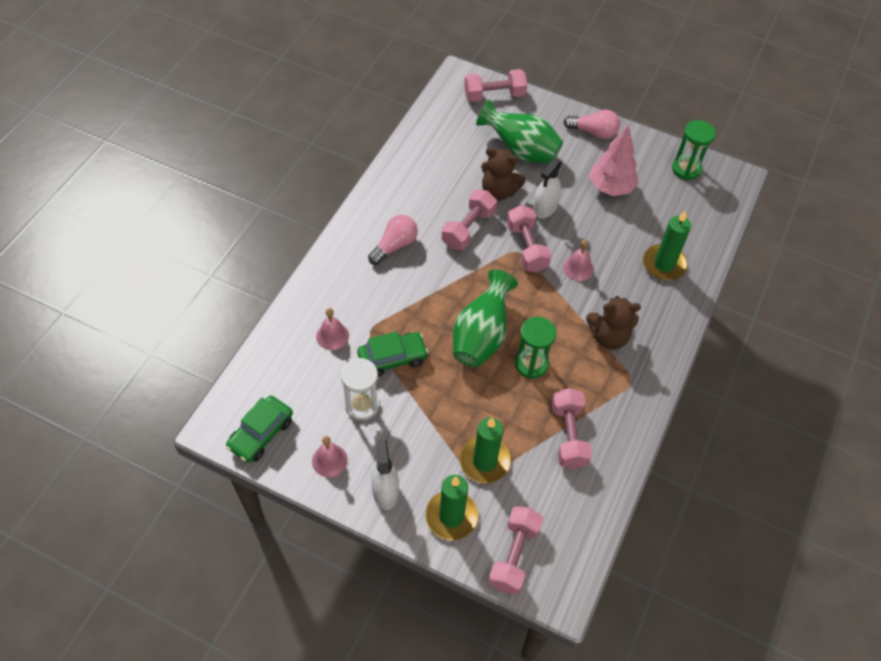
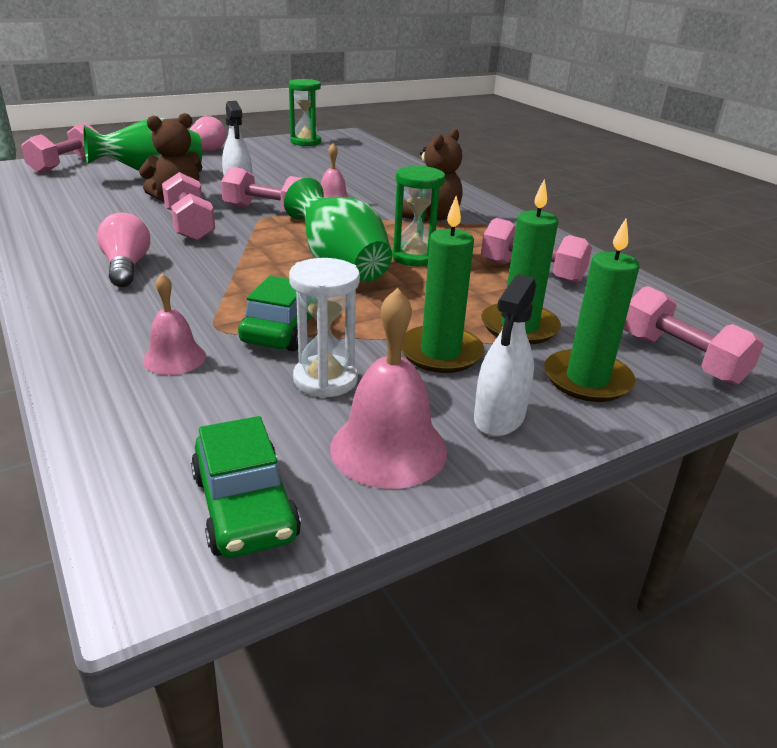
camera: 55 degrees left, 25 degrees down
(329, 460) = (388, 448): pink bell -> pink bell, size x1.62
(385, 491) = (499, 417): white spray bottle -> white spray bottle turned 90 degrees counterclockwise
(611, 187) = (271, 165): pink tree -> none
(664, 264) = (386, 176): green candle -> green candle (440, 353)

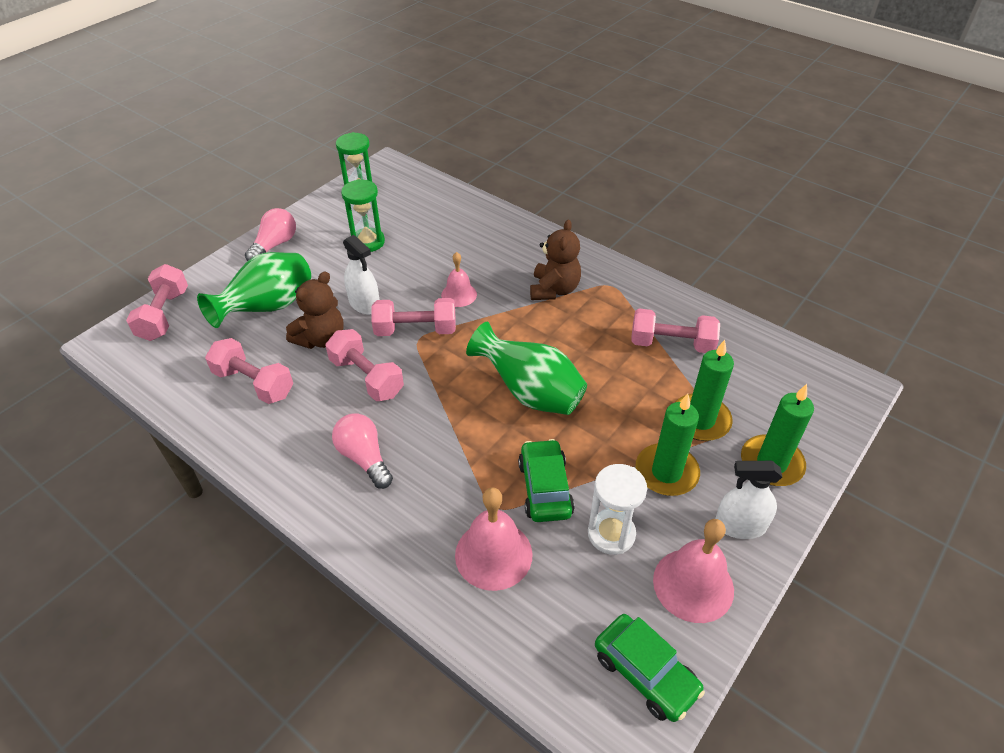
camera: 20 degrees left, 15 degrees up
(174, 358) = (493, 554): pink bell -> pink bell, size x1.62
(415, 257) = (577, 356): green hourglass -> green hourglass (368, 242)
(499, 417) = (740, 525): white spray bottle -> white spray bottle turned 90 degrees clockwise
(680, 358) = (816, 415): pink dumbbell -> pink dumbbell (254, 383)

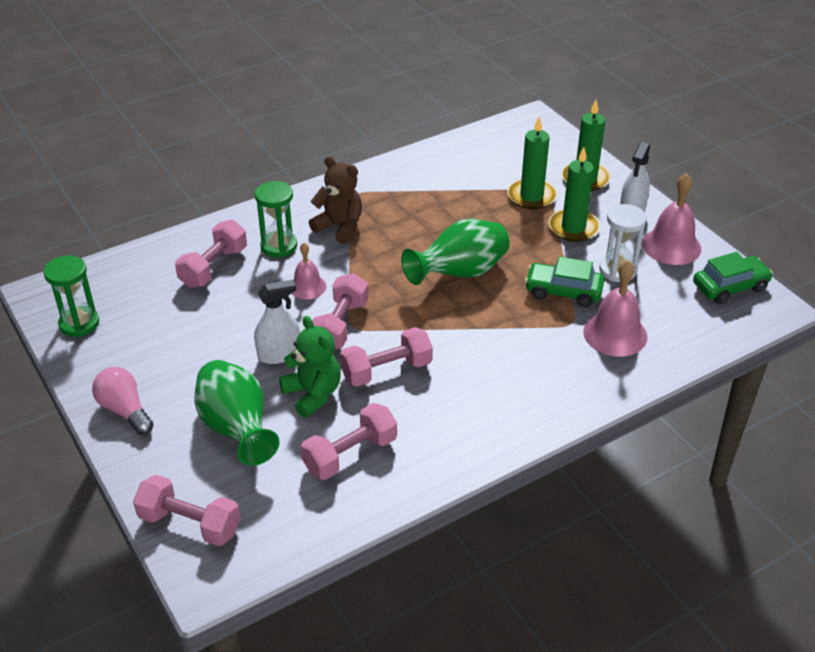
camera: 70 degrees left, 5 degrees down
(321, 339) = (313, 394): brown teddy bear -> green teddy bear
(364, 458) = (487, 389): pink light bulb -> none
(368, 242) = (177, 334): green hourglass -> green hourglass (279, 246)
(671, 344) = (445, 184): pink dumbbell -> pink dumbbell (213, 267)

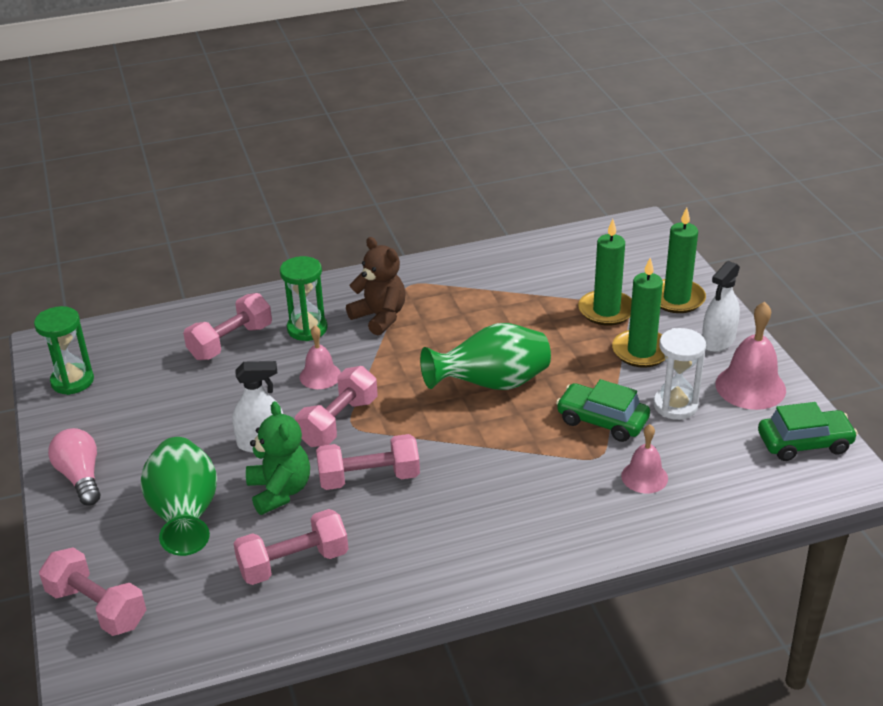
camera: 15 degrees right, 5 degrees down
(615, 334) = (644, 477): pink bell -> pink bell, size x0.62

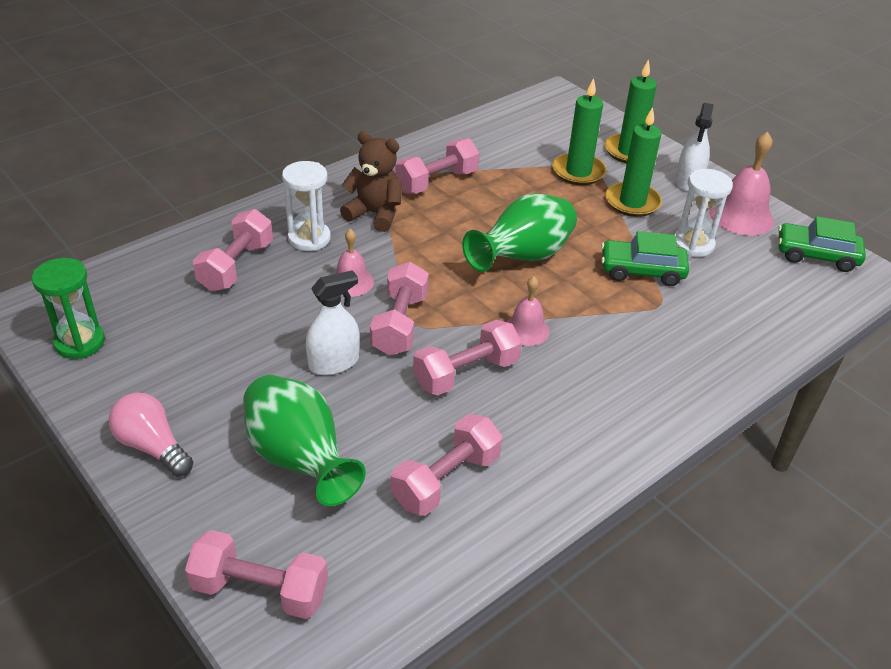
camera: 25 degrees left, 5 degrees up
(280, 491) = (384, 408): green teddy bear -> none
(307, 329) = (309, 238): green hourglass -> white hourglass
(457, 296) = (436, 182): none -> pink dumbbell
(644, 477) = (712, 314): pink bell -> pink bell (526, 330)
(804, 443) = (816, 255): green car -> green car turned 135 degrees counterclockwise

